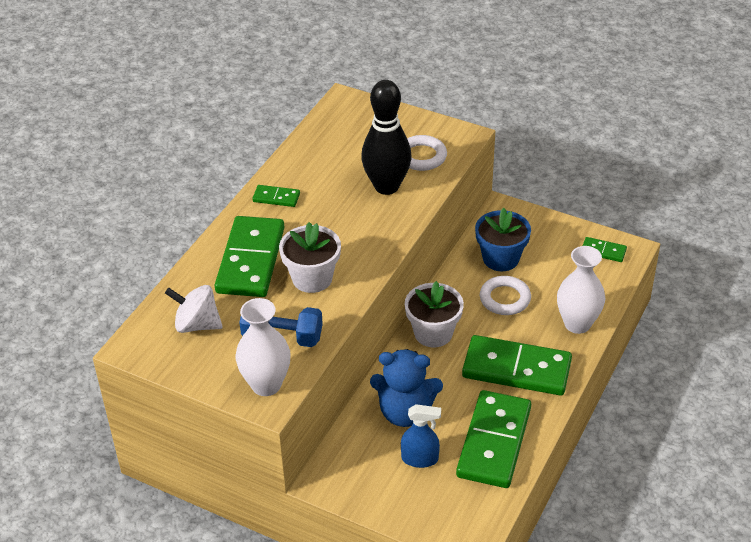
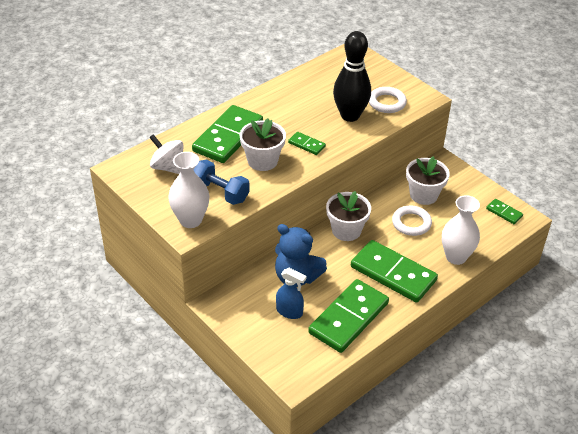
camera: 20 degrees right, 0 degrees up
(276, 197) = (269, 102): green domino -> green domino (306, 144)
(501, 258) = (423, 195): blue flower pot -> white flower pot

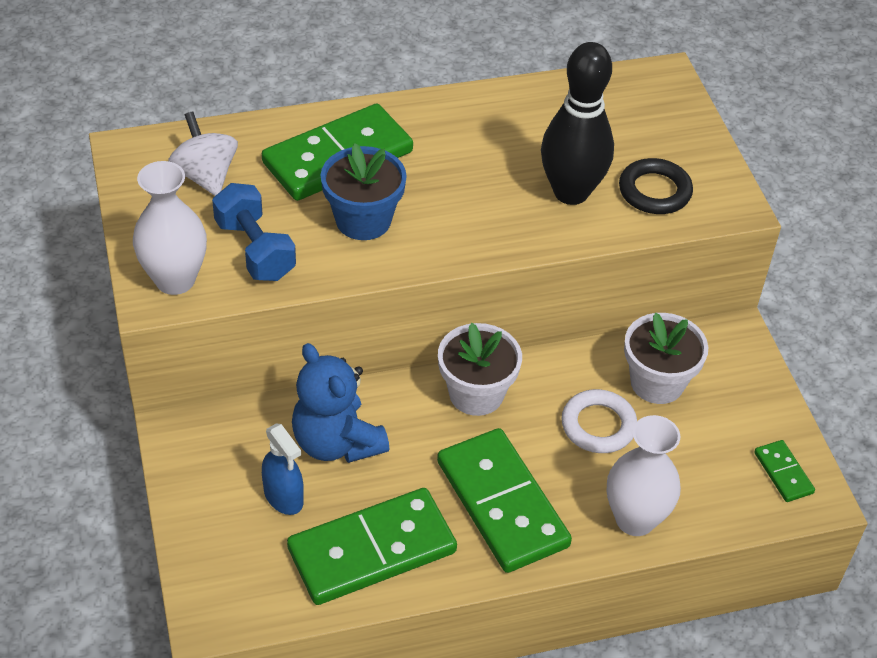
camera: 25 degrees right, 5 degrees up
(262, 161) = (363, 220): white flower pot -> blue flower pot
(306, 144) = (457, 218): green domino -> none
(387, 103) = (654, 191): white ring -> black ring

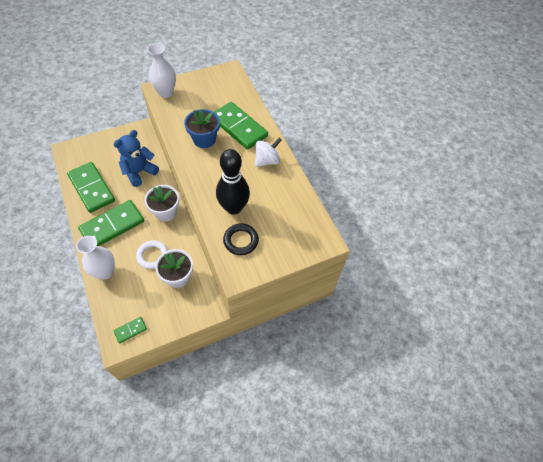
camera: 80 degrees right, 10 degrees up
(205, 176) = (220, 92): white spinning top -> white spinning top (267, 160)
(255, 250) = (183, 111): blue dumbbell -> none
(283, 497) = (114, 161): blue spray bottle -> none

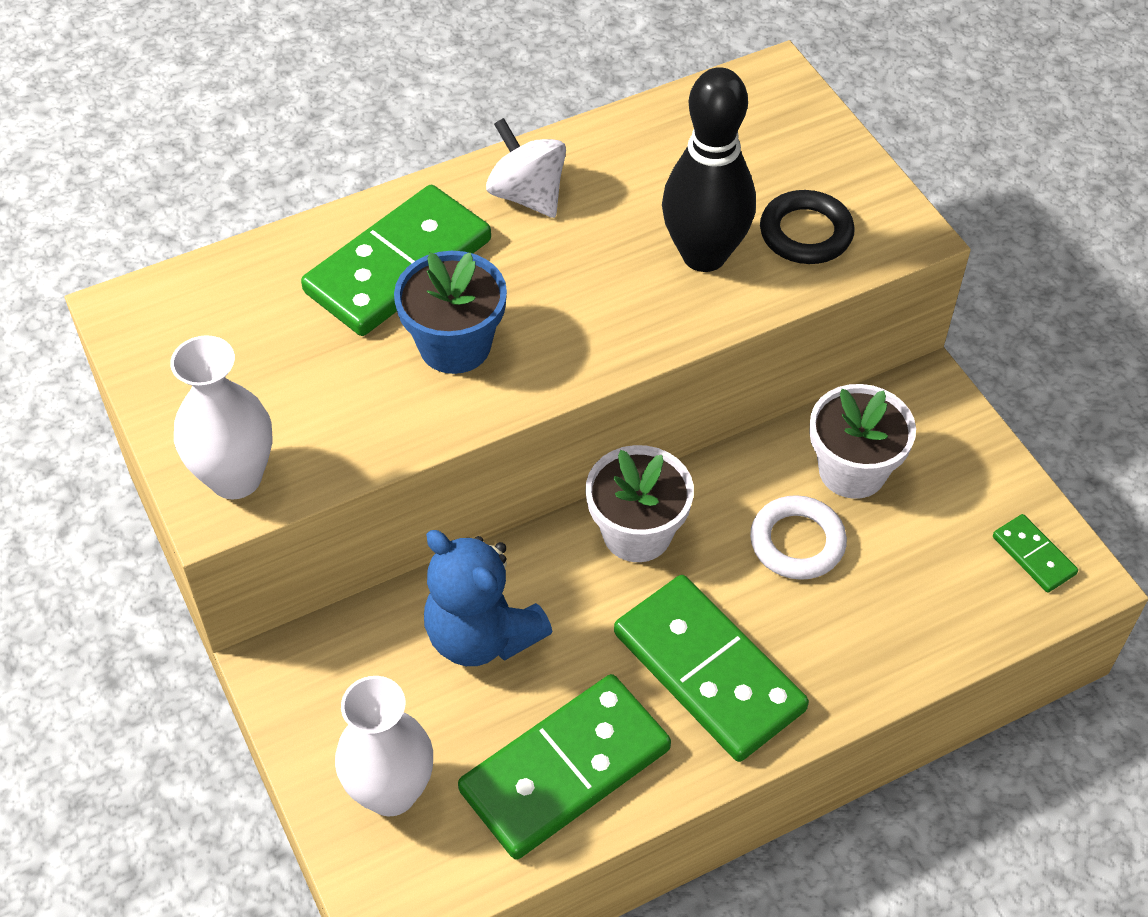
camera: 90 degrees left, 5 degrees down
(105, 272) = (874, 655): white vase -> white vase (391, 792)

